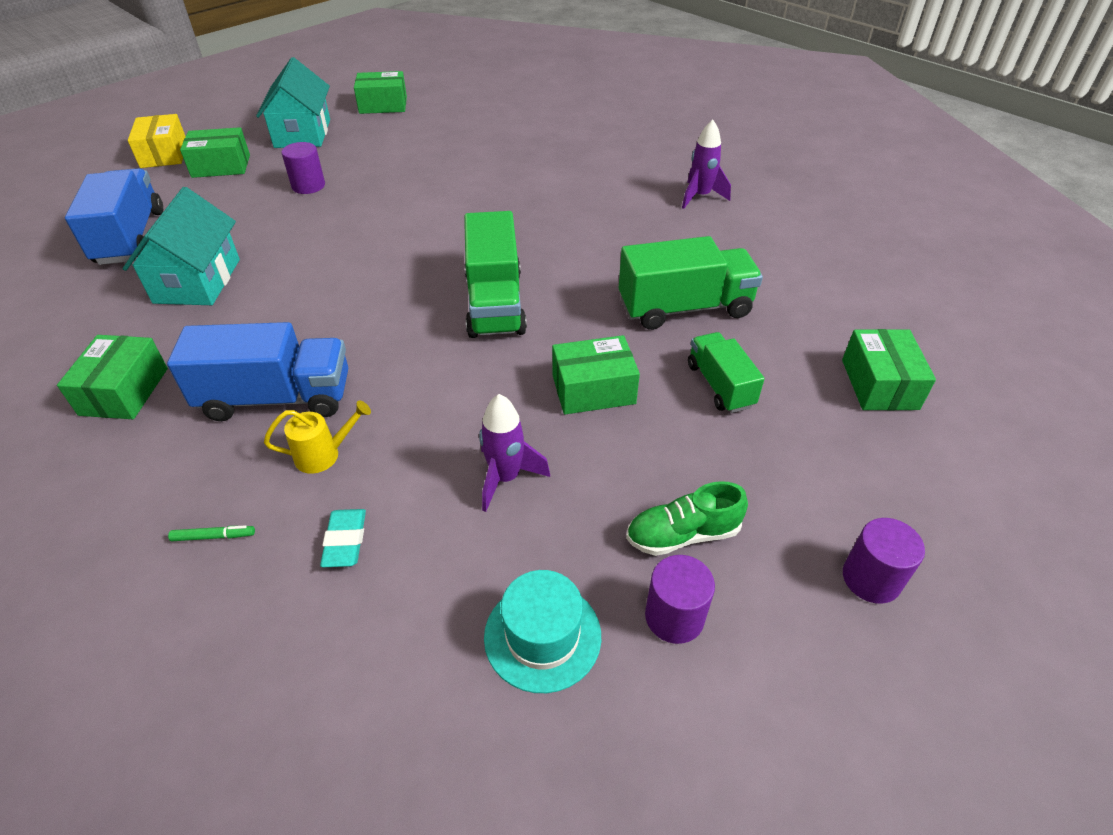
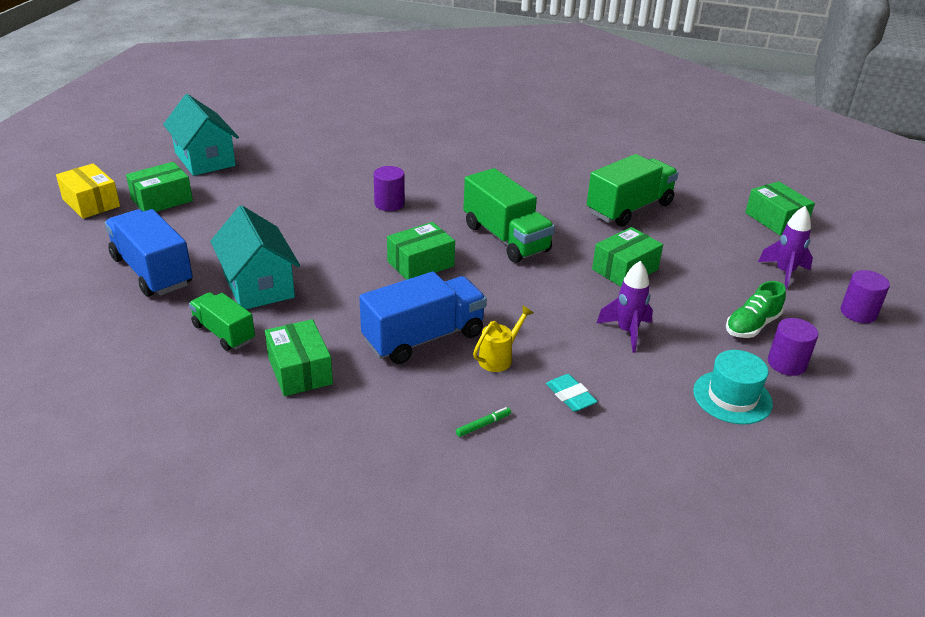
camera: 30 degrees left, 10 degrees down
(308, 186) = (263, 197): purple cylinder -> purple cylinder (389, 204)
(383, 105) = (250, 123): green box -> green box (420, 264)
(700, 197) = (568, 138): purple rocket -> purple rocket (784, 273)
(720, 385) = (694, 245): green truck -> green truck (224, 333)

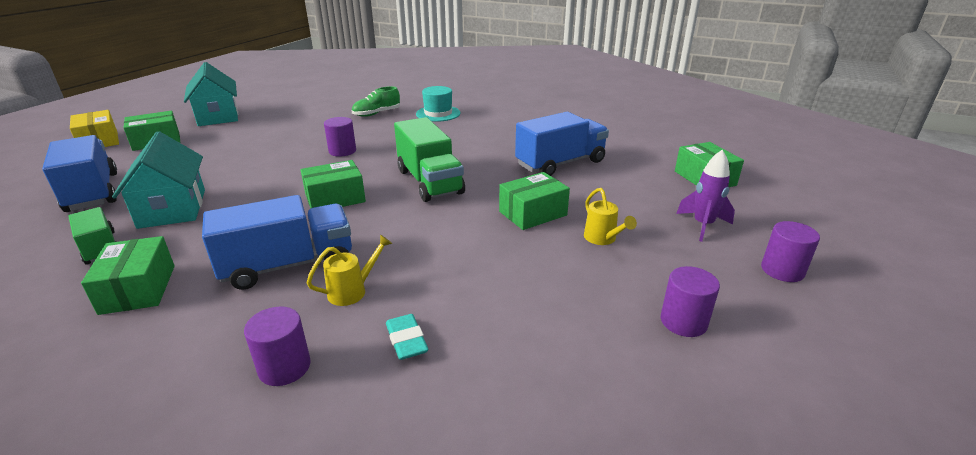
camera: 10 degrees right, 5 degrees down
(483, 425) = (284, 367): green marker -> purple cylinder
(627, 332) = (507, 273): purple rocket -> none
(629, 209) = (560, 163): green truck -> blue truck
(699, 292) = (602, 239): none -> yellow watering can
(732, 397) = (603, 358): turquoise hat -> turquoise hat (438, 113)
(751, 325) = (652, 276): green shoe -> green shoe (376, 114)

